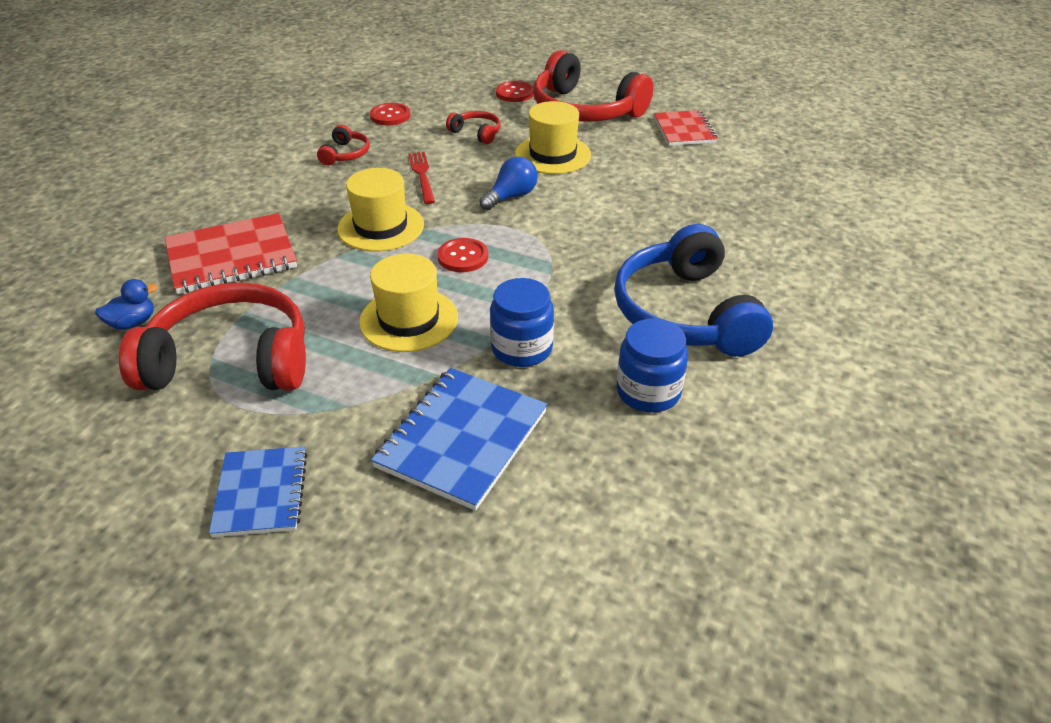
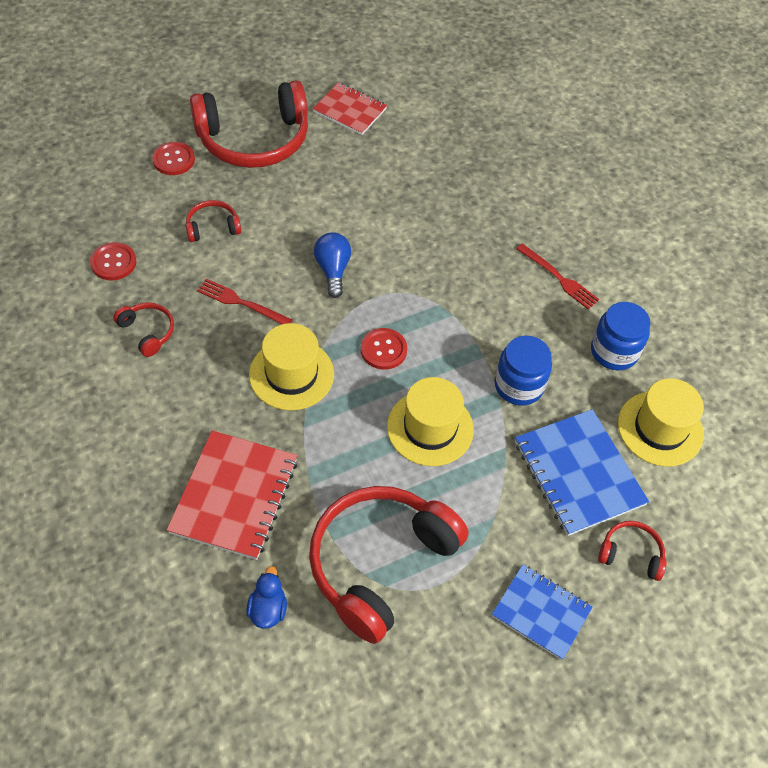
camera: 55 degrees left, 15 degrees up
(398, 531) = (631, 554): none -> red headphones
(553, 155) = (300, 206): yellow hat -> yellow hat (660, 428)
(685, 313) = (559, 278): blue headphones -> red fork

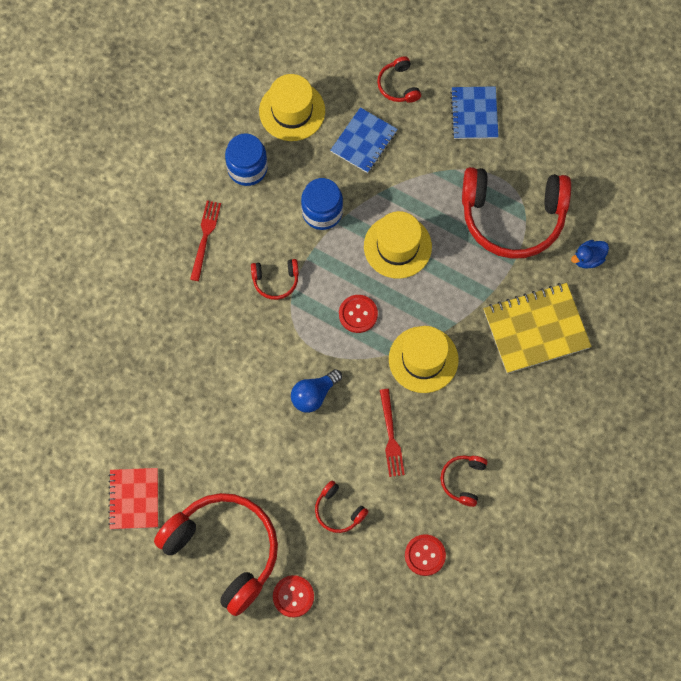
camera: 120 degrees left, 15 degrees up
(235, 496) = (536, 329): red notebook -> yellow notebook
(471, 306) = (275, 280): none -> red headphones
(578, 473) = (364, 141): blue notebook -> blue notebook, size x0.65

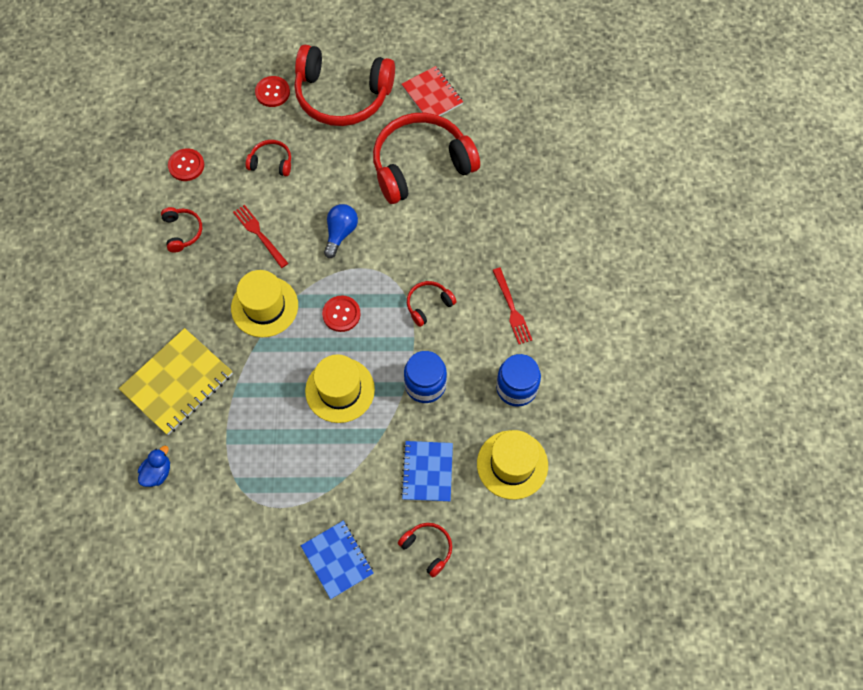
camera: 150 degrees right, 5 degrees down
(512, 217) = (248, 474): red headphones -> red headphones (421, 165)

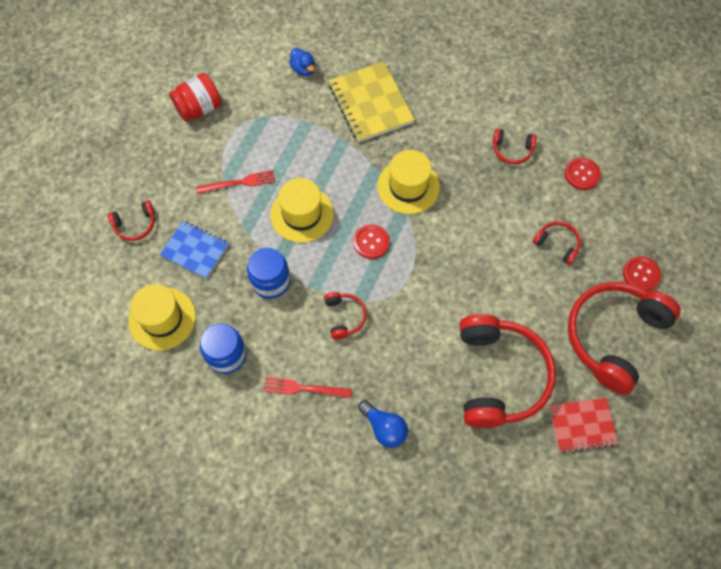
camera: 115 degrees right, 0 degrees up
(256, 560) = (199, 108): none -> red jar
(259, 234) = (482, 207): red fork -> red fork (239, 183)
(271, 162) = (557, 244): red headphones -> red headphones turned 90 degrees counterclockwise
(337, 560) = (166, 160): blue notebook -> none
(340, 233) = (453, 273): blue light bulb -> blue light bulb (384, 428)

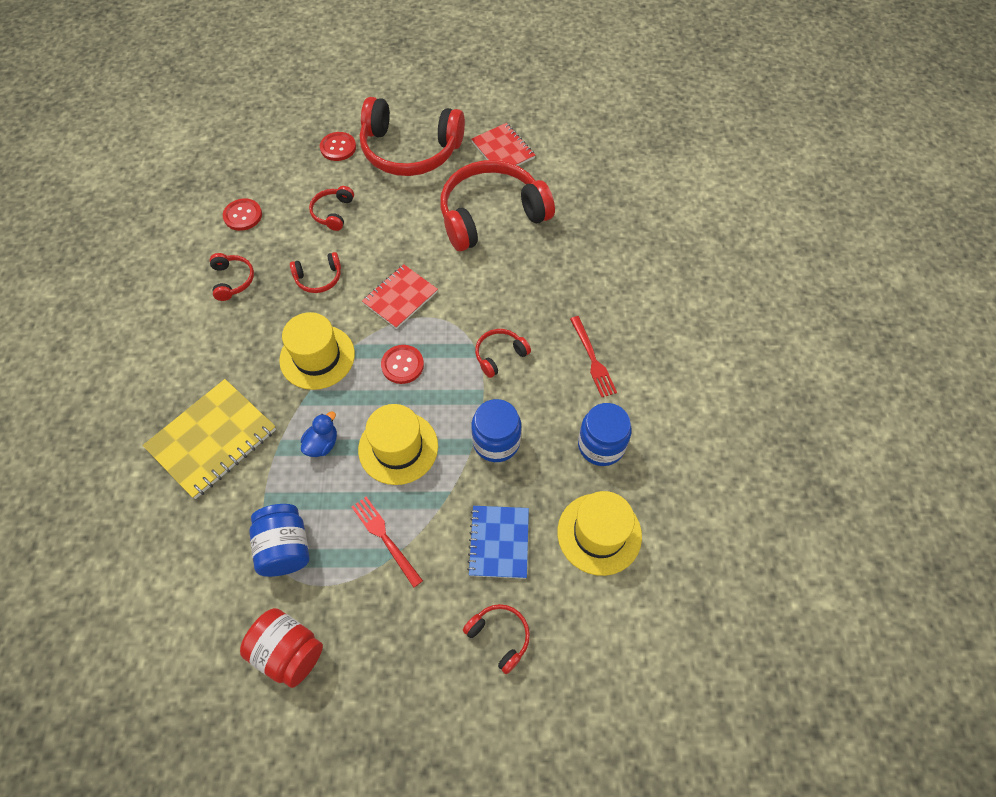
camera: 115 degrees left, 5 degrees down
(266, 124) = (285, 548): none -> blue jar
(303, 69) = (179, 543): blue duck -> blue duck (322, 444)
(384, 428) = (589, 280): blue light bulb -> none
(438, 264) = (400, 297): none -> red notebook
(487, 211) = (319, 278): none -> red headphones

